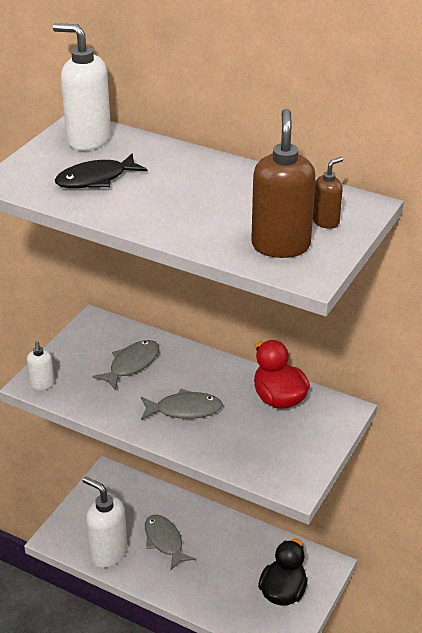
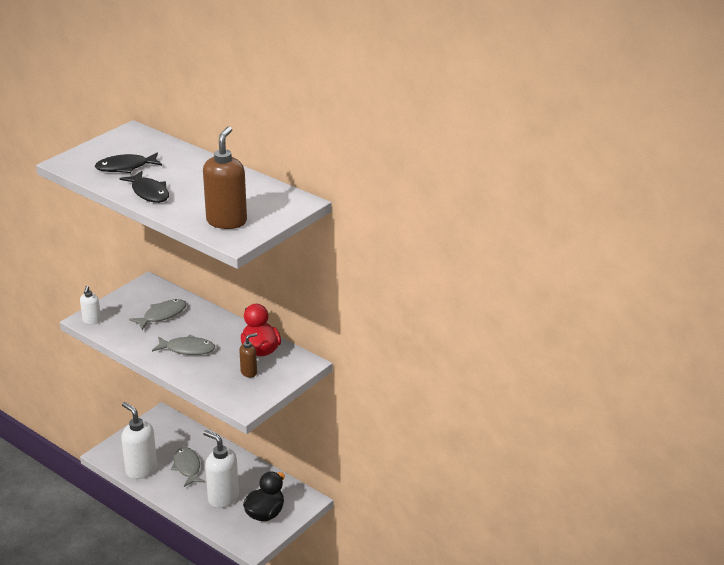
camera: 10 degrees right, 5 degrees down
(88, 140) = (134, 141): white soap dispenser -> white soap dispenser (223, 498)
(148, 214) = (149, 193): none -> black fish
(326, 222) = (267, 210): brown soap dispenser -> brown soap dispenser (249, 372)

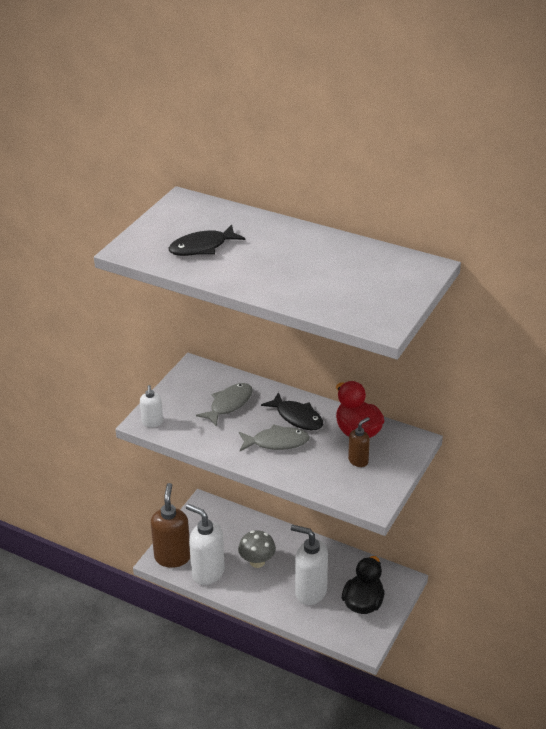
camera: 10 degrees left, 5 degrees up
(149, 193) = (248, 276): black fish -> black fish (297, 417)
(187, 467) = (257, 562): grey fish -> grey mushroom
(227, 221) = (359, 302): brown soap dispenser -> brown soap dispenser (172, 557)

